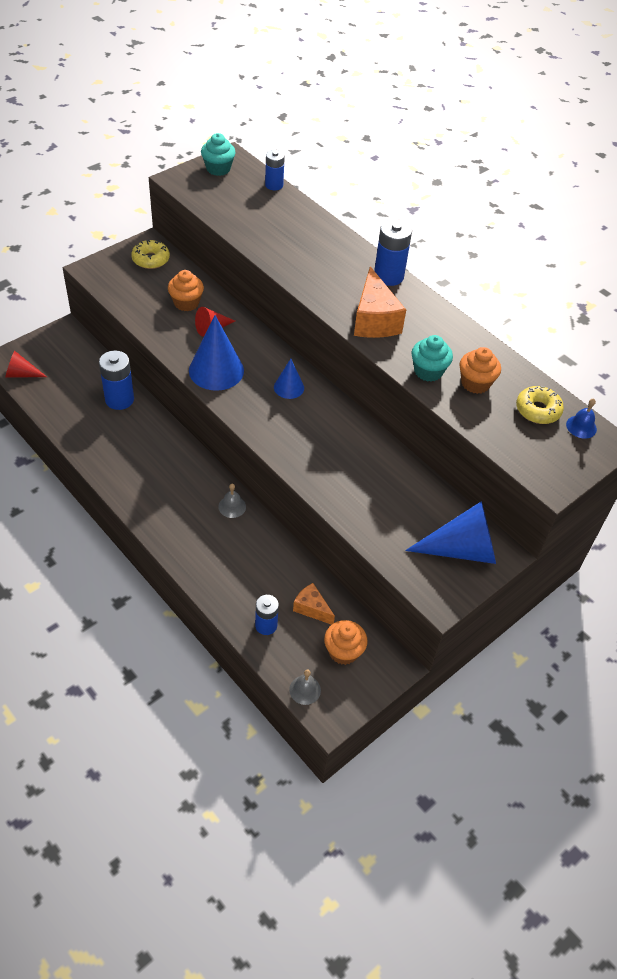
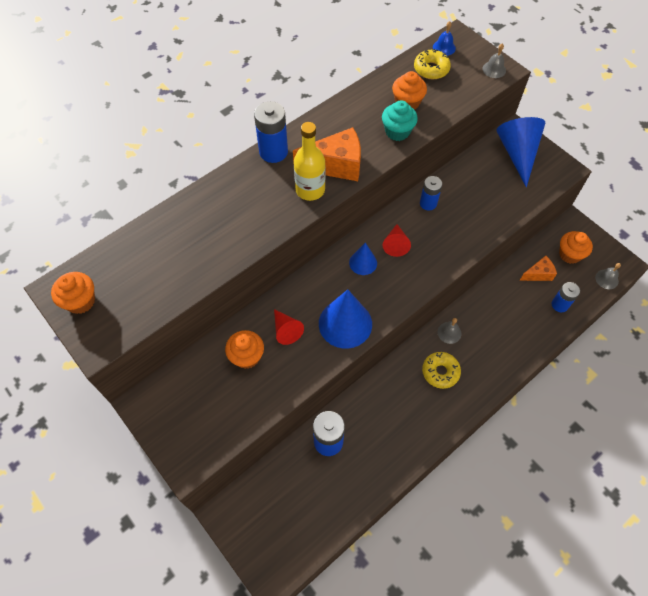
camera: 85 degrees left, 10 degrees up
(21, 374) = (295, 553): red cone -> red cone (395, 244)
(151, 259) = (172, 399): yellow donut -> yellow donut (440, 372)
(218, 169) = (80, 301): turquoise cupcake -> orange cupcake
(274, 185) = (119, 245): blue battery -> blue battery (428, 203)
(311, 608) = (538, 274): orange cheese -> orange cheese turned 150 degrees counterclockwise
(340, 300) = (310, 190): none -> yellow bottle
(551, 473) = (494, 69): none -> grey bell

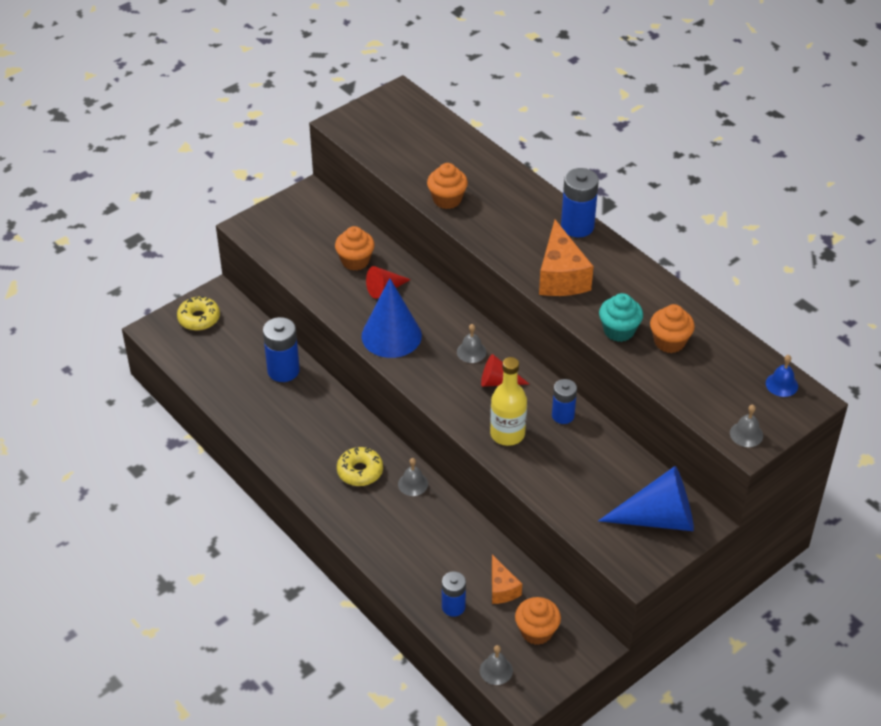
camera: 90 degrees right, 15 degrees down
(80, 301) = (386, 109): orange cupcake -> orange cupcake (447, 199)
(310, 190) = (524, 256): yellow bottle -> yellow bottle (507, 434)
(363, 263) = (471, 352): blue cone -> grey bell
(431, 69) = (735, 368): yellow donut -> yellow donut (199, 318)

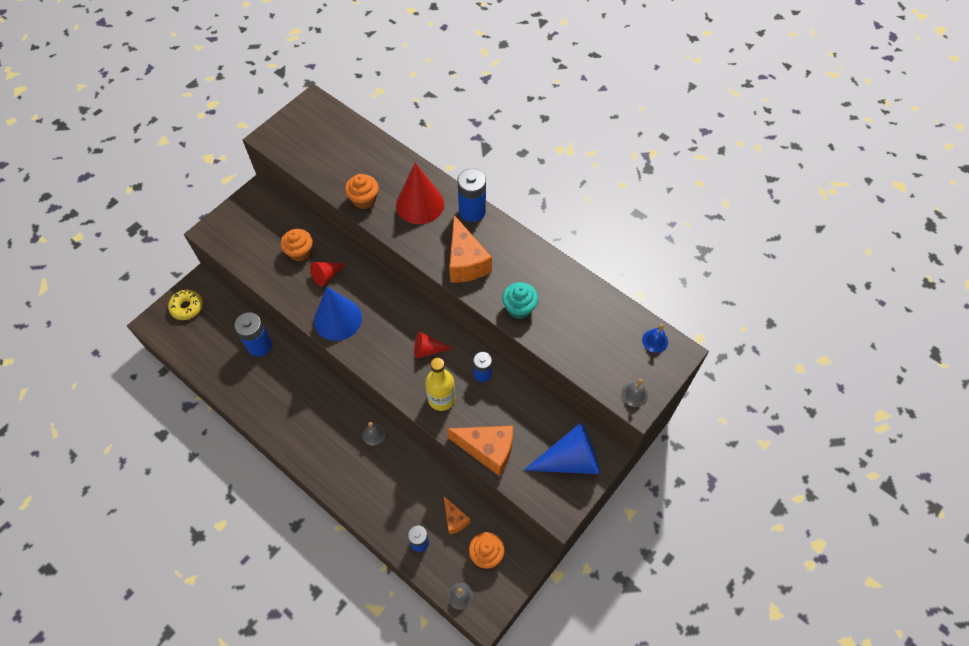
camera: 10 degrees left, 15 degrees up
(360, 471) = (331, 429): yellow donut -> none
(471, 352) = (403, 325): grey bell -> none
(514, 212) = (420, 204): none -> red cone
(556, 494) = (487, 450): none -> orange cheese
(669, 342) = (561, 313): orange cupcake -> none

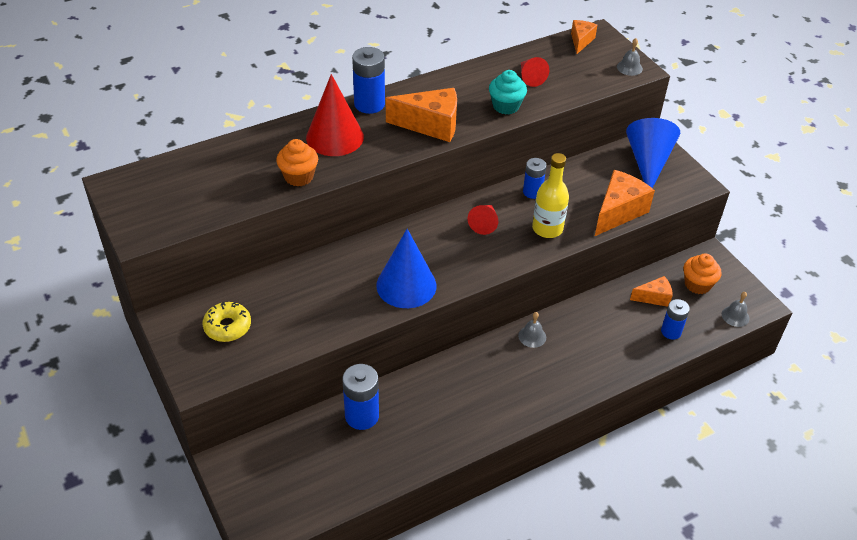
camera: 70 degrees left, 15 degrees down
(187, 307) = (257, 485): yellow donut -> yellow donut (227, 327)
(300, 252) = (291, 296): orange cupcake -> none
(327, 275) = (340, 280): red cone -> red cone (530, 77)
(655, 341) = (581, 41): blue bell -> orange cheese

